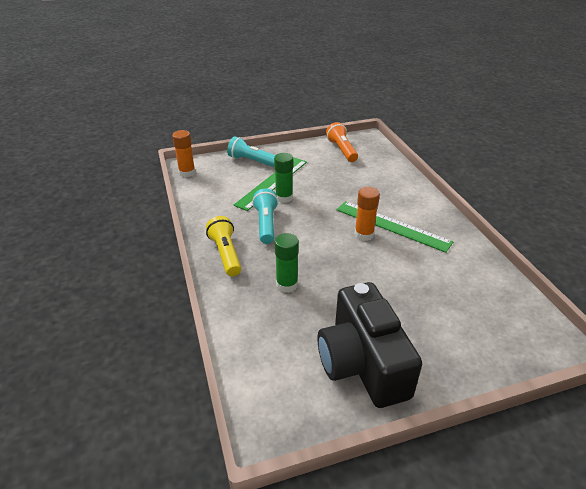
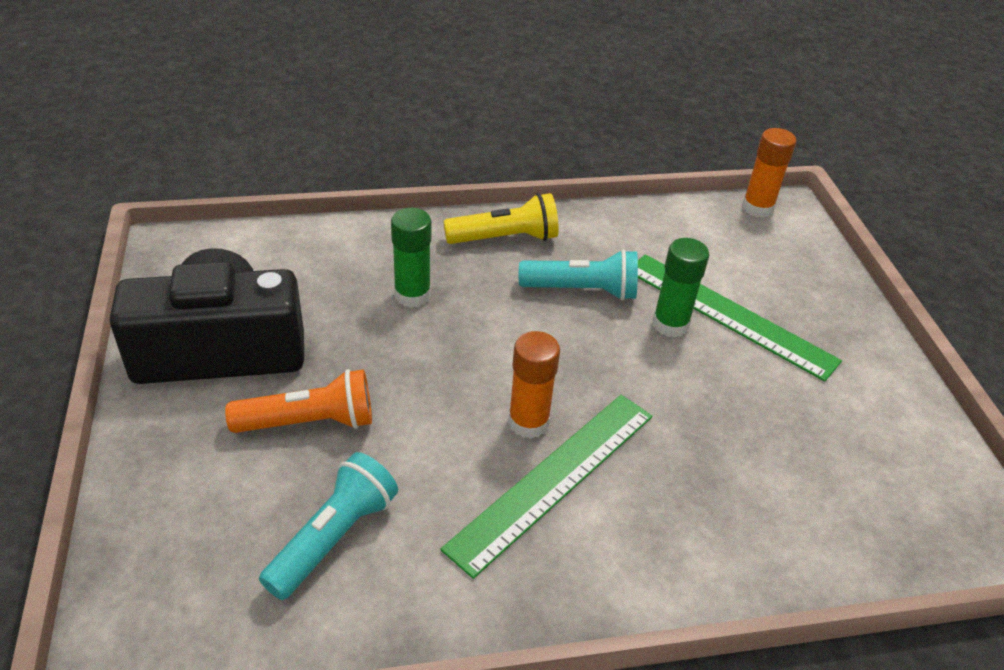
camera: 95 degrees right, 5 degrees up
(252, 161) = (815, 294): turquoise flashlight -> turquoise flashlight (333, 537)
(341, 150) = (902, 461): orange flashlight -> orange flashlight (310, 422)

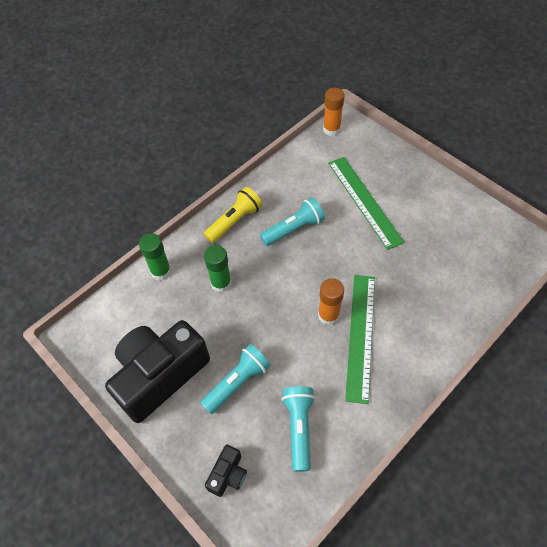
camera: 30 degrees left, 15 degrees up
(172, 526) = (228, 474): none -> black camera
(310, 422) = (237, 382): orange flashlight -> turquoise flashlight
(670, 324) = (345, 223): green glue stick -> green glue stick (161, 271)
(728, 315) = (364, 201): green ruler -> green ruler turned 60 degrees clockwise

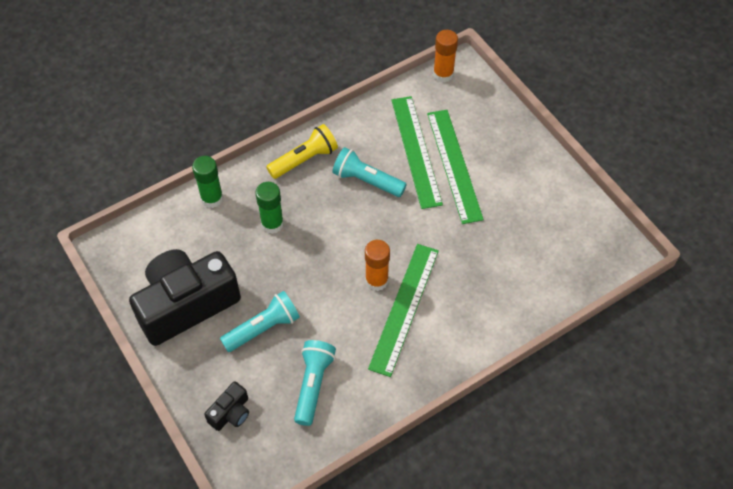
camera: 10 degrees right, 0 degrees up
(294, 229) = (366, 181): turquoise flashlight -> turquoise flashlight turned 135 degrees counterclockwise
(328, 195) = (416, 151): none -> green ruler

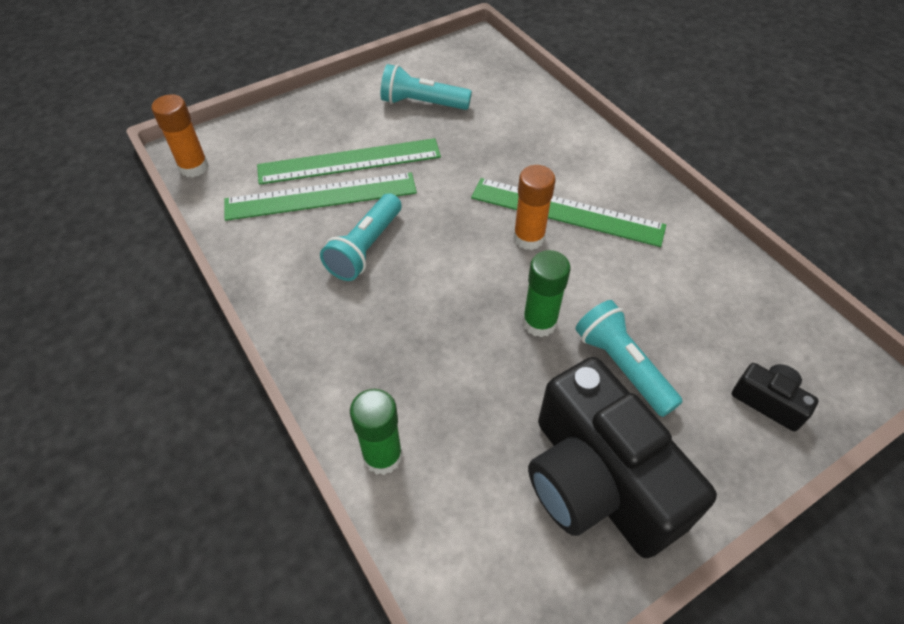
camera: 90 degrees left, 5 degrees down
(272, 224) = (437, 362): green glue stick -> green glue stick (539, 322)
(304, 159) = (317, 323): yellow flashlight -> none
(313, 384) = (697, 303): turquoise flashlight -> turquoise flashlight (422, 103)

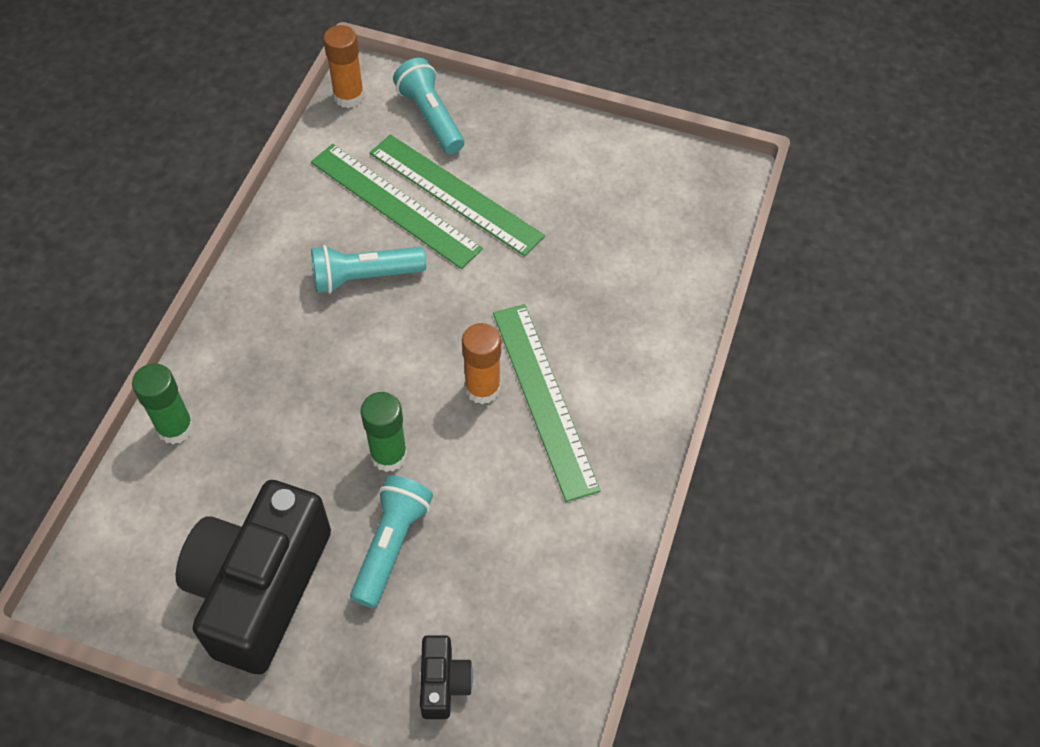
camera: 50 degrees right, 5 degrees up
(422, 103) = (586, 193): turquoise flashlight -> turquoise flashlight (430, 117)

